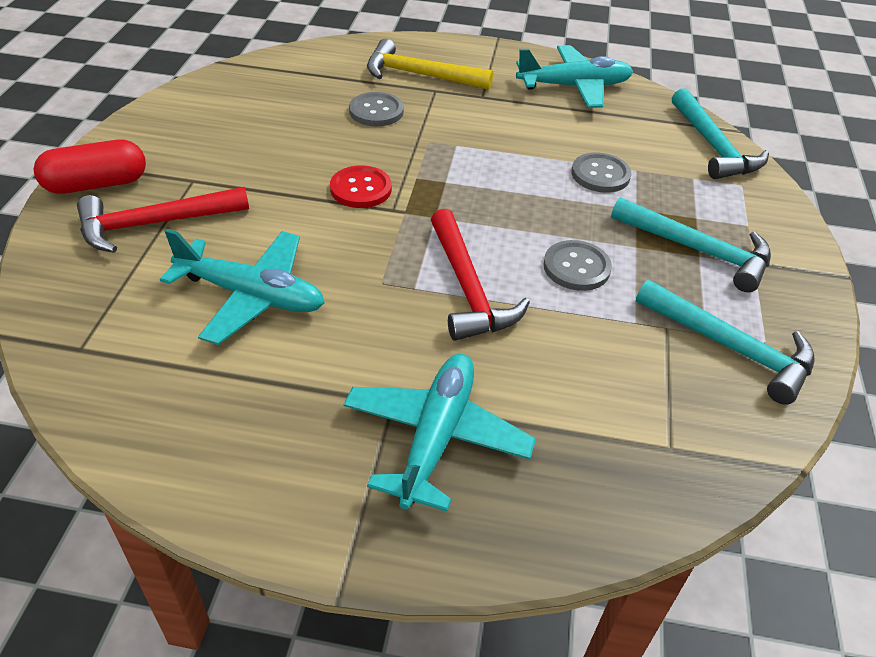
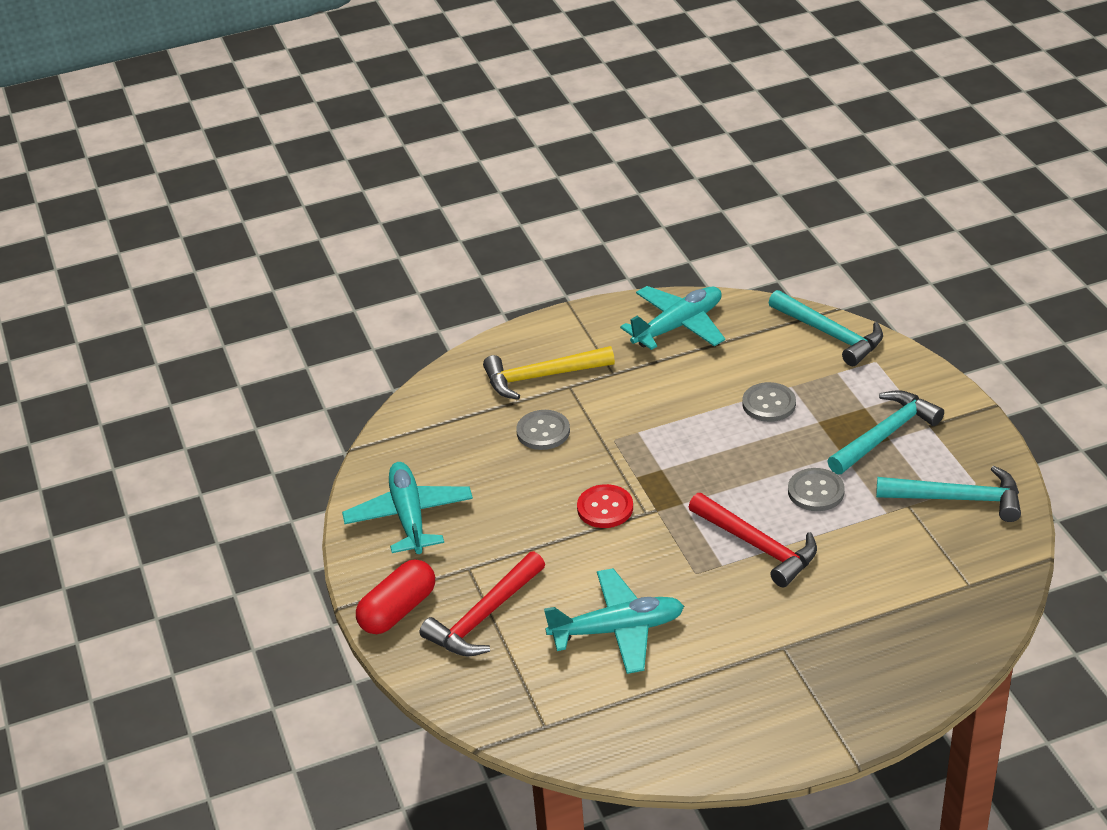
camera: 25 degrees left, 5 degrees down
(436, 437) = (829, 653): turquoise plane -> turquoise plane (409, 517)
(697, 250) = (885, 435): turquoise hammer -> turquoise hammer turned 45 degrees counterclockwise

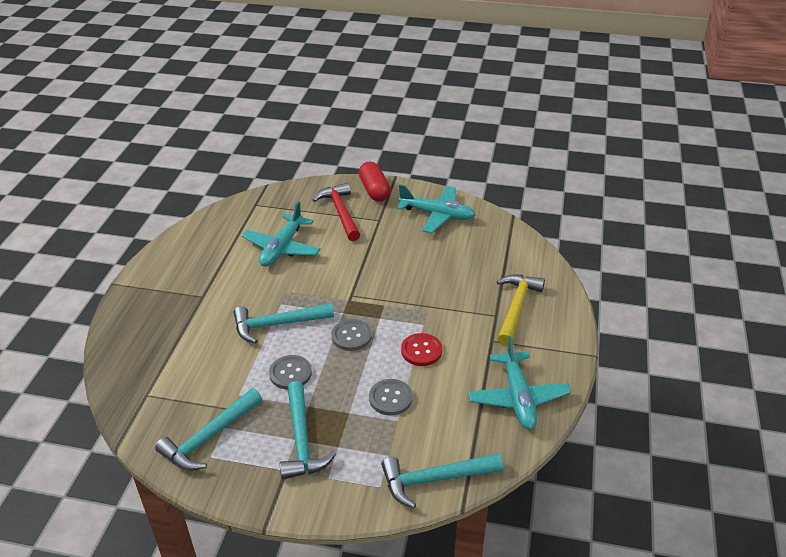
camera: 120 degrees right, 0 degrees up
(543, 431) = (461, 286): grey button -> grey button (351, 336)
(605, 508) = (371, 282): red button -> red button (421, 351)
(757, 546) = (278, 324): red hammer -> turquoise hammer

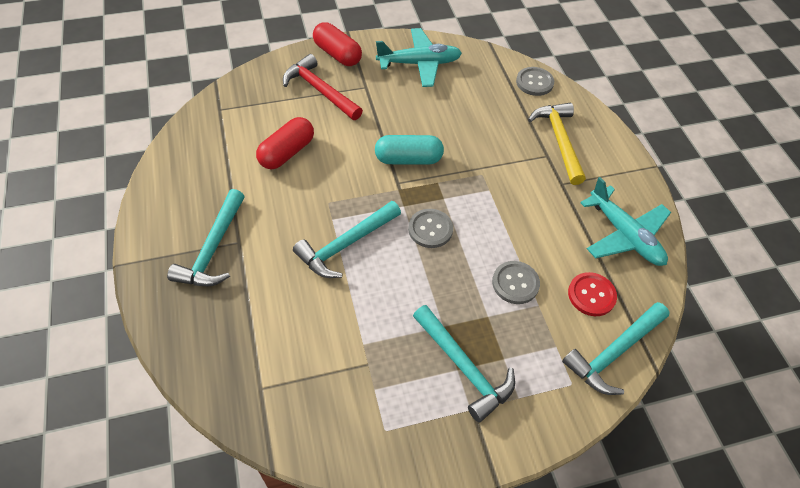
camera: 30 degrees left, 15 degrees up
(210, 437) = (368, 408): turquoise hammer -> turquoise hammer (213, 248)
(282, 248) = (287, 152): turquoise plane -> red capsule
(290, 373) = (399, 296): grey button -> grey button (534, 82)
(373, 281) = (408, 159): none -> turquoise capsule
(421, 351) = (507, 219): red button -> red button (591, 295)

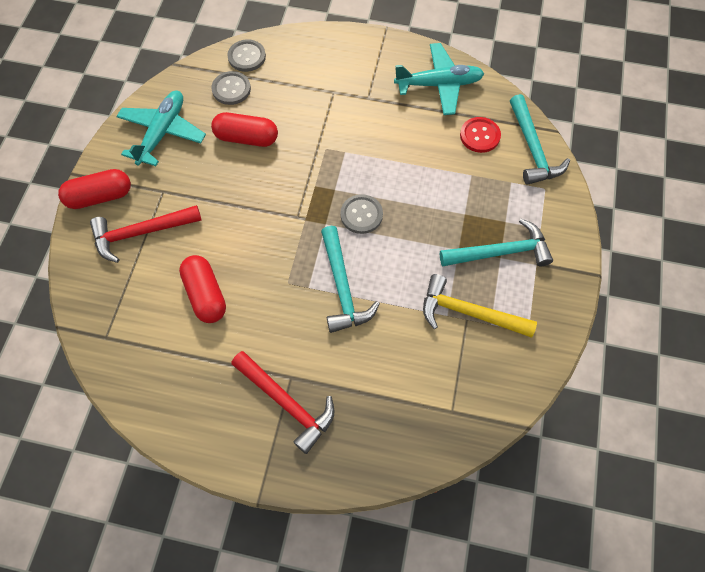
camera: 60 degrees left, 10 degrees up
(213, 248) = (286, 402): turquoise hammer -> red hammer
(408, 159) = (275, 196): turquoise capsule -> none
(452, 116) = (246, 138): none -> red capsule
(515, 283) = (444, 180): grey button -> grey button (231, 89)
(559, 141) = (323, 75): yellow hammer -> yellow hammer (469, 313)

